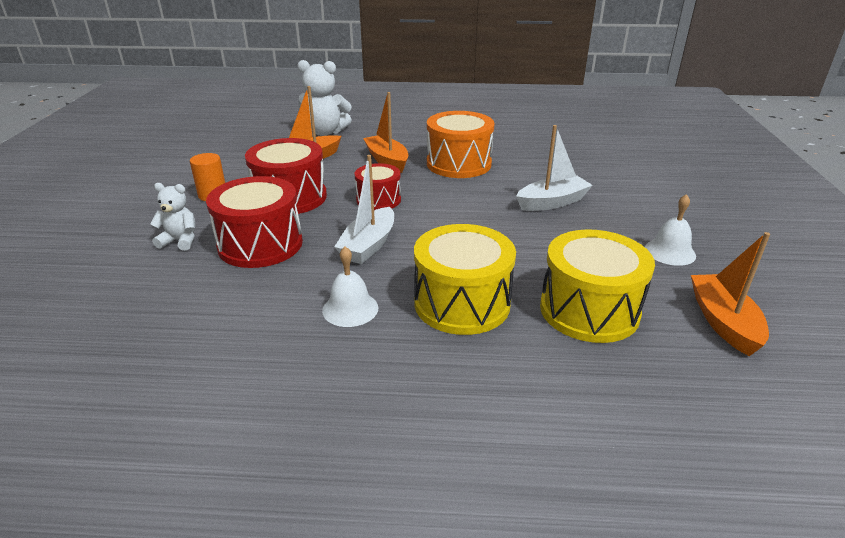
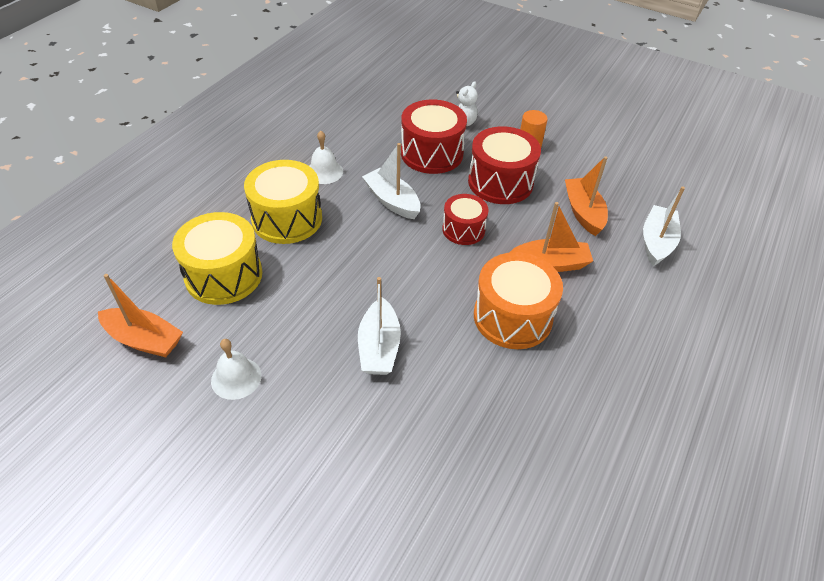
camera: 115 degrees right, 15 degrees up
(325, 132) = (656, 242): white teddy bear -> white boat

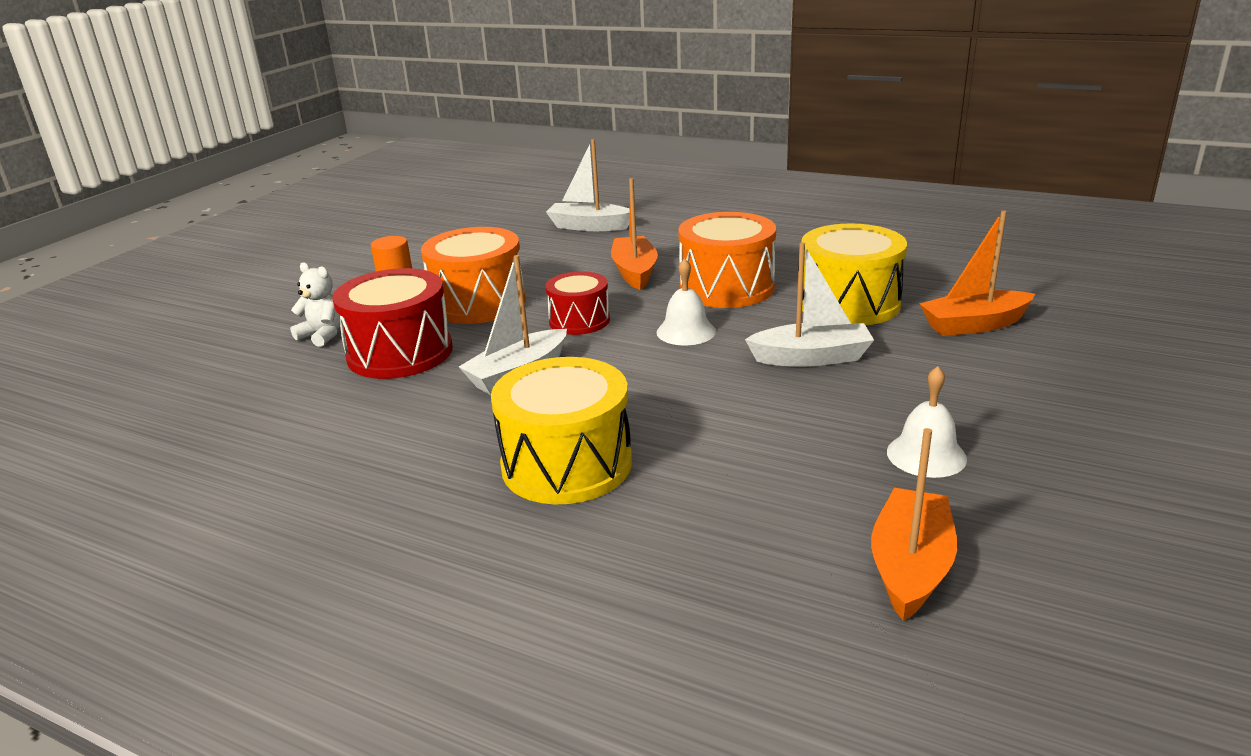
camera: 90 degrees left, 20 degrees down
(224, 275) = (724, 508): yellow drum -> yellow drum (849, 304)
(324, 172) = (433, 444): white bell -> white bell (686, 331)
(500, 182) = (478, 303): red drum -> orange drum
(583, 212) = (541, 257): orange boat -> orange boat (974, 325)

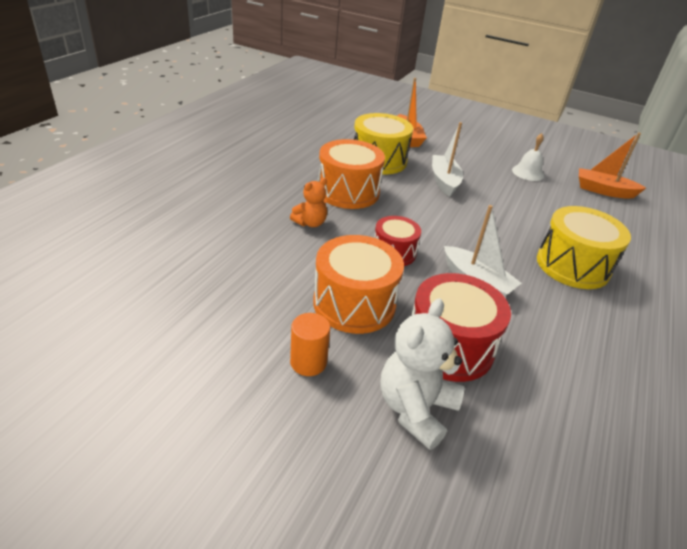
camera: 95 degrees left, 10 degrees up
(323, 335) = (415, 409): white teddy bear -> white teddy bear, size x1.68
(589, 226) = (193, 237): white boat -> none
(635, 272) = (310, 223): orange boat -> orange teddy bear
(686, 331) = (412, 213): white bell -> none

